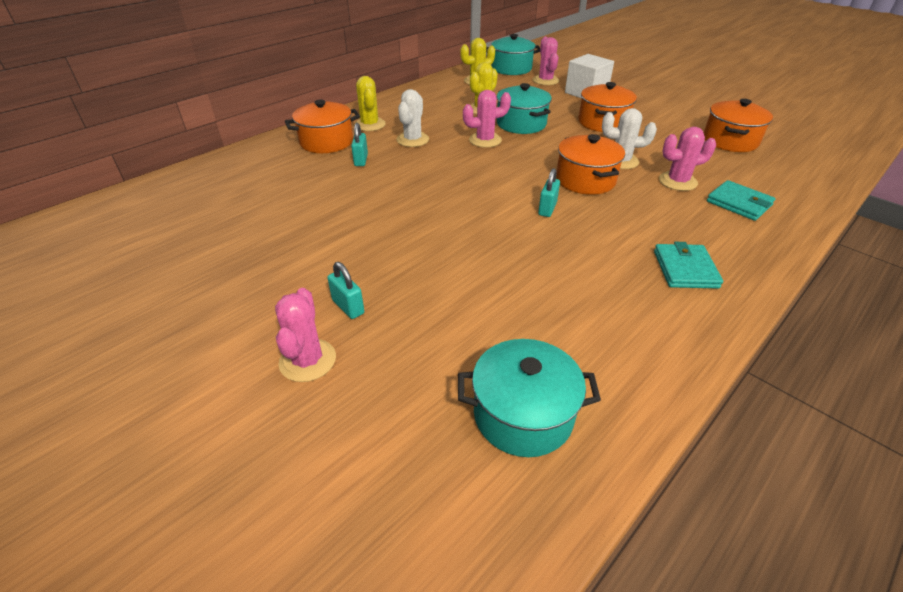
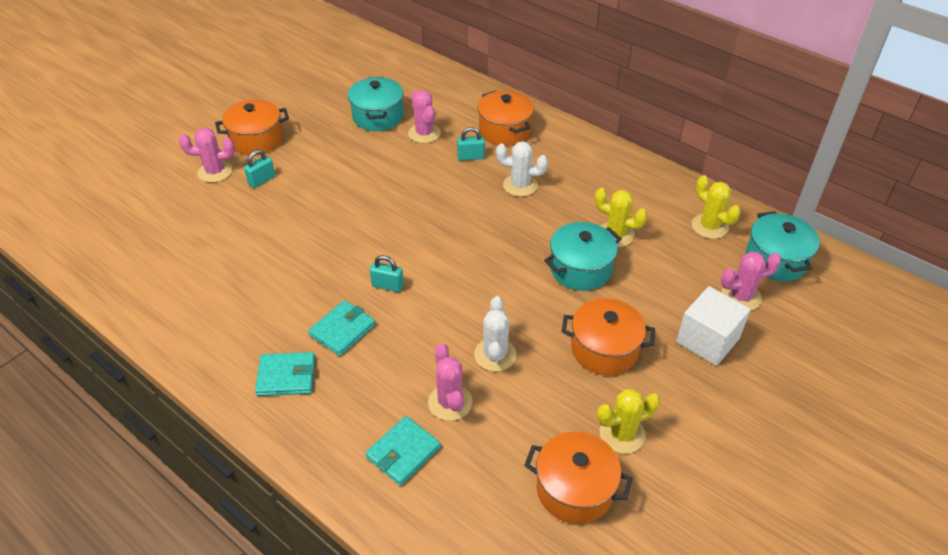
camera: 85 degrees right, 5 degrees up
(370, 125) = (550, 152): yellow cactus -> yellow cactus (622, 434)
(485, 140) = (529, 239): pink cactus -> pink cactus (424, 133)
(523, 415) = (152, 266): turquoise pot -> turquoise pot (378, 116)
(585, 180) = (446, 319): orange pot -> orange pot (257, 140)
(612, 235) = (342, 330): none -> turquoise wallet

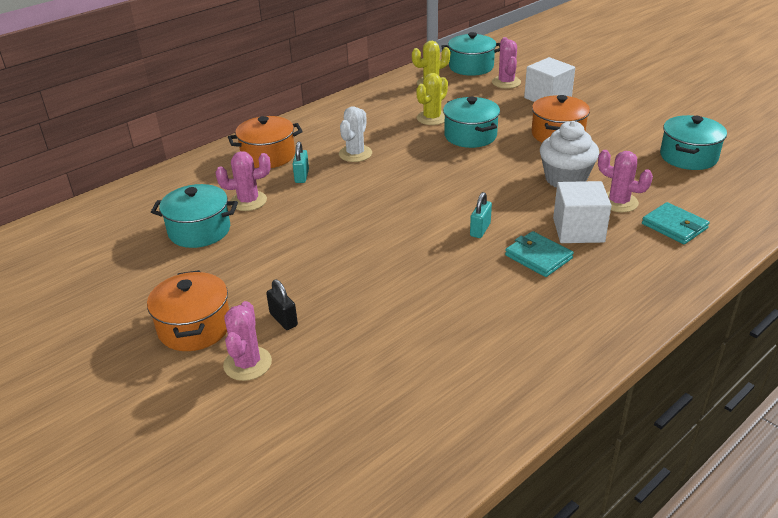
camera: 80 degrees left, 10 degrees down
(262, 180) = (283, 319): turquoise padlock -> black padlock
(286, 376) = (600, 291): turquoise wallet -> none
(390, 363) = (578, 230): none -> white cube
(450, 402) = (618, 202): pink cactus -> pink cactus turned 45 degrees clockwise
(495, 355) = (565, 179): white cactus -> white cupcake
(574, 489) = (688, 157): orange pot -> turquoise pot
(622, 434) = (636, 136): yellow cactus -> none

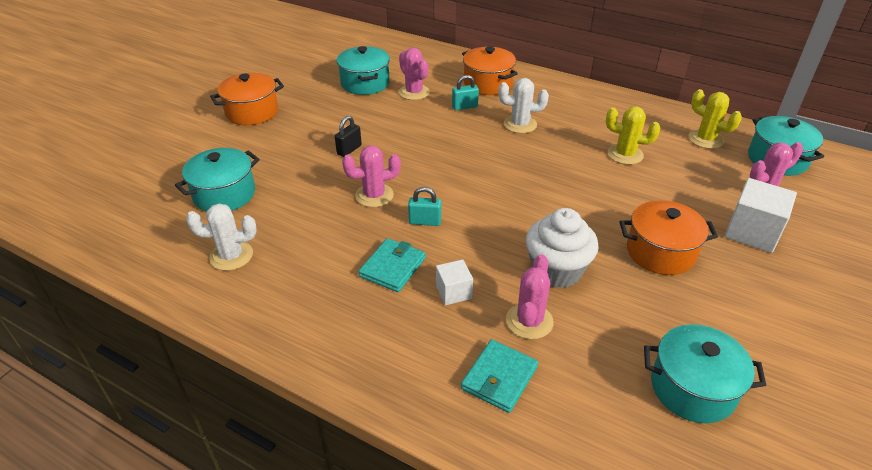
camera: 70 degrees right, 5 degrees up
(247, 364) = (217, 142): pink cactus -> pink cactus (374, 195)
(283, 319) = (267, 145): black padlock -> black padlock (349, 150)
(470, 136) = (606, 186): turquoise pot -> turquoise pot (224, 194)
(487, 360) = (231, 256): none -> white cactus
(578, 230) = (453, 292): white cube -> white cube, size x0.57

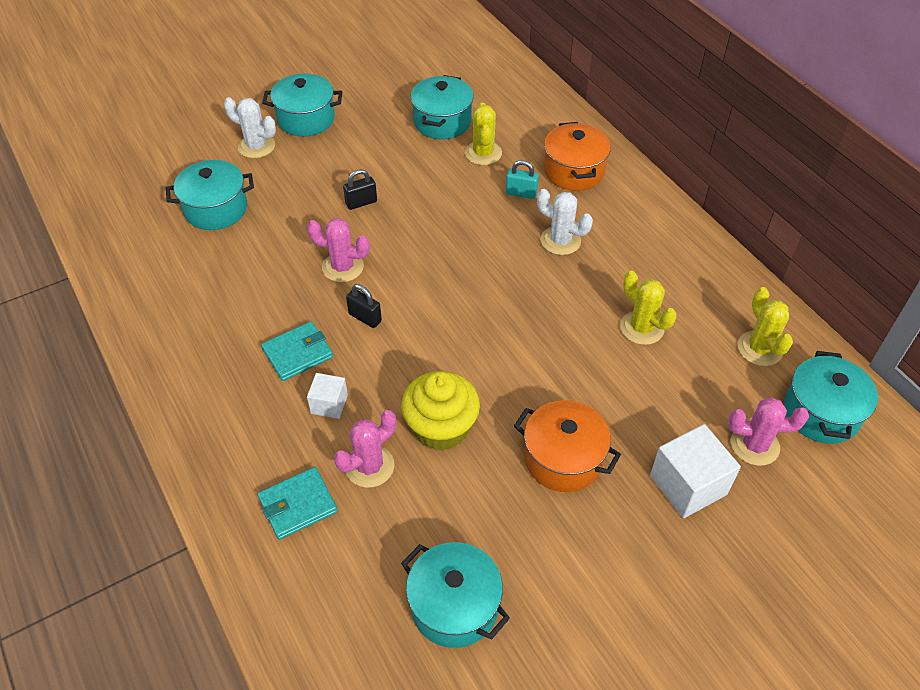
camera: 30 degrees right, 10 degrees up
(231, 256) = (177, 278): white cactus -> white cactus (256, 146)
(252, 112) = (306, 119): orange pot -> turquoise pot
(414, 92) = (483, 153): pink cactus -> yellow cactus
(425, 221) = (365, 317): turquoise padlock -> black padlock
(556, 270) = (441, 428): white cupcake -> yellow cupcake

